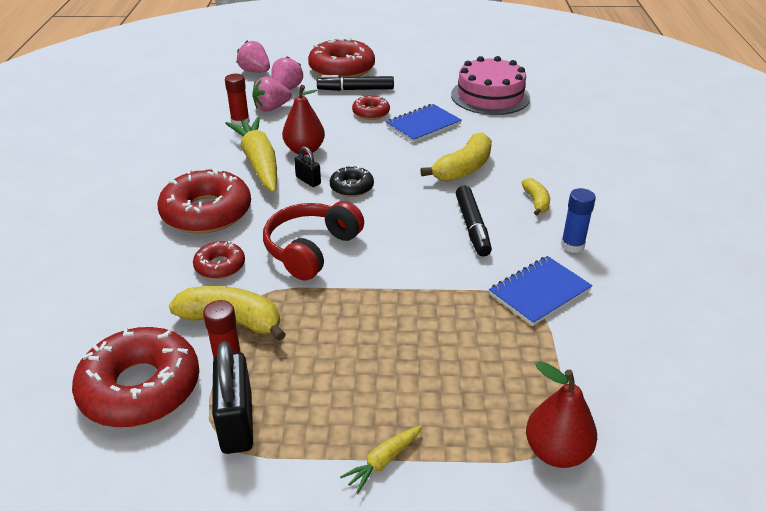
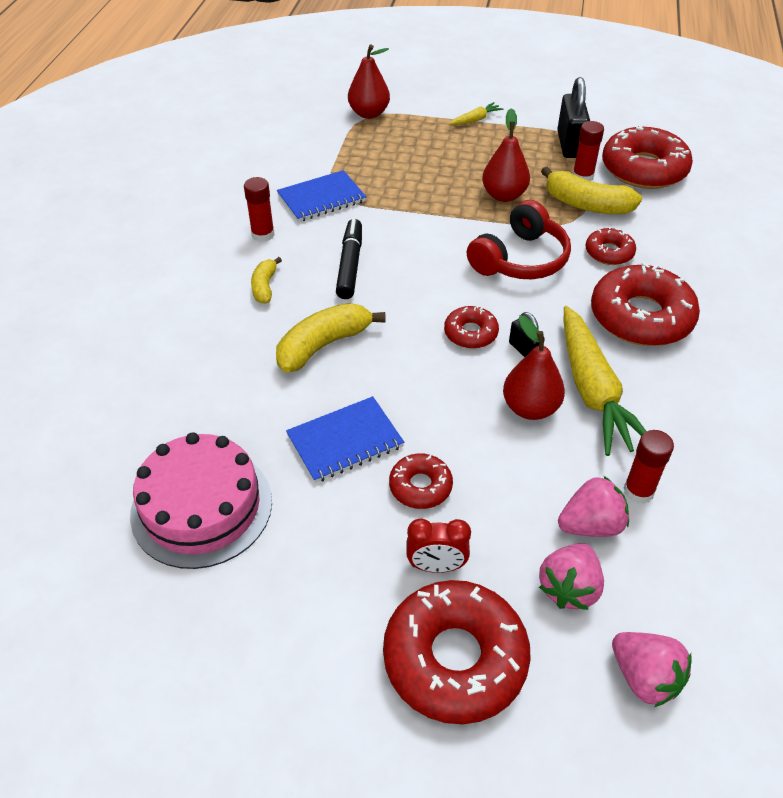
camera: 170 degrees left, 10 degrees up
(331, 322) = (504, 195): none -> red pear
(351, 187) = (470, 333): black donut -> red donut
(355, 89) = (436, 566): black marker -> red clock
(572, 245) = (263, 234): blue glue stick -> red glue stick

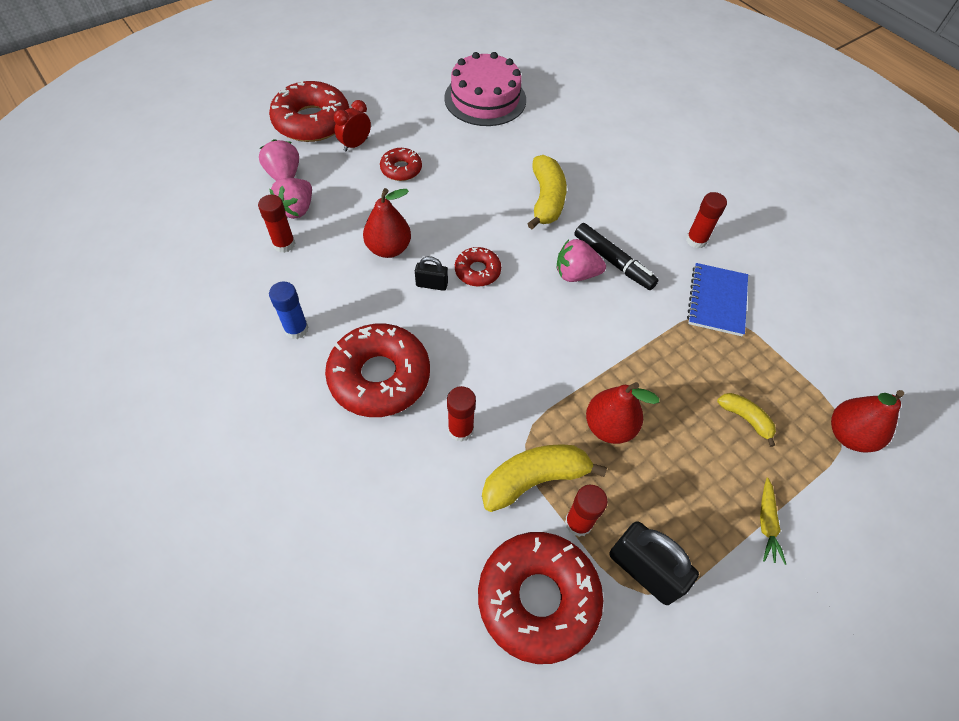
camera: 130 degrees right, 10 degrees up
(265, 287) = (632, 208): yellow banana -> yellow banana (745, 418)
(345, 441) = (463, 163): blue notebook -> none
(520, 259) = (517, 362): red headphones -> none
(593, 391) = (362, 287): yellow carrot -> none
(609, 252) = (460, 429): red donut -> red glue stick
(644, 677) = (221, 165): pink strawberry -> pink strawberry (576, 274)
(687, 397) = (296, 329): none -> blue glue stick

